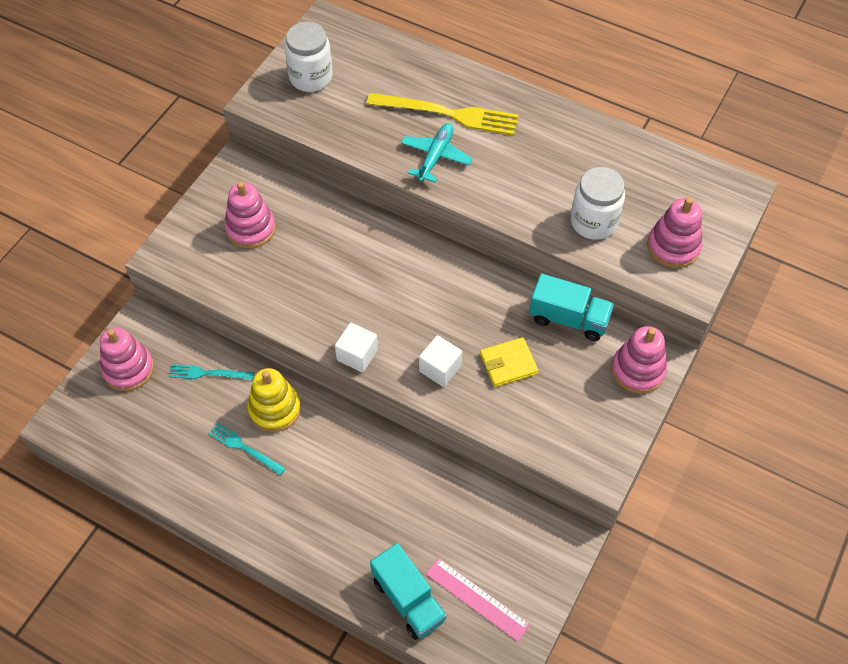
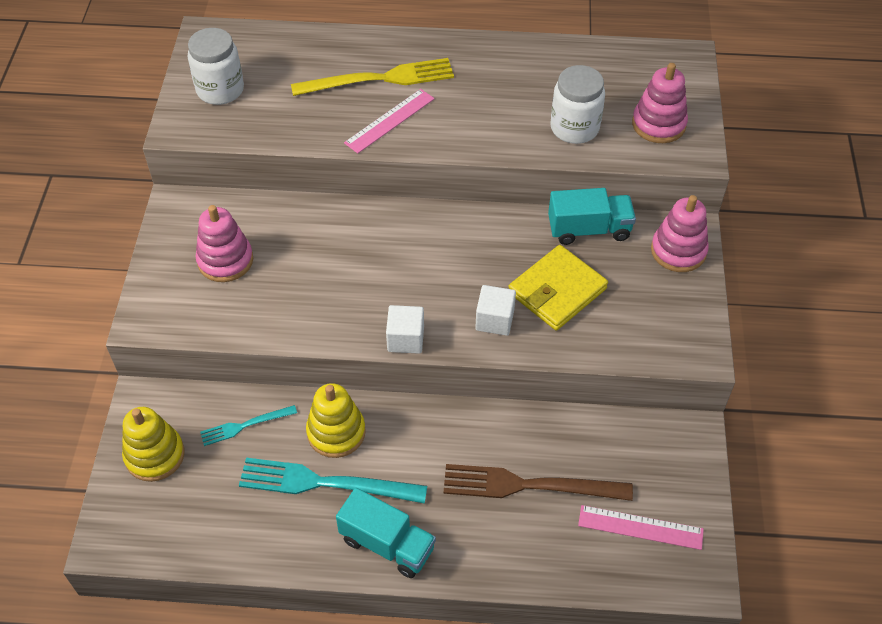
camera: 25 degrees left, 5 degrees down
(128, 369) = (155, 455): pink stacking toy -> yellow stacking toy
(244, 448) = (326, 483): turquoise fork -> turquoise fork, size x1.87
(405, 522) = (530, 485): none -> brown fork
(408, 599) = (575, 557): turquoise truck -> turquoise truck (387, 544)
(435, 156) = (390, 121): turquoise plane -> pink ruler
(508, 364) = (557, 291): yellow wallet -> yellow wallet, size x1.52

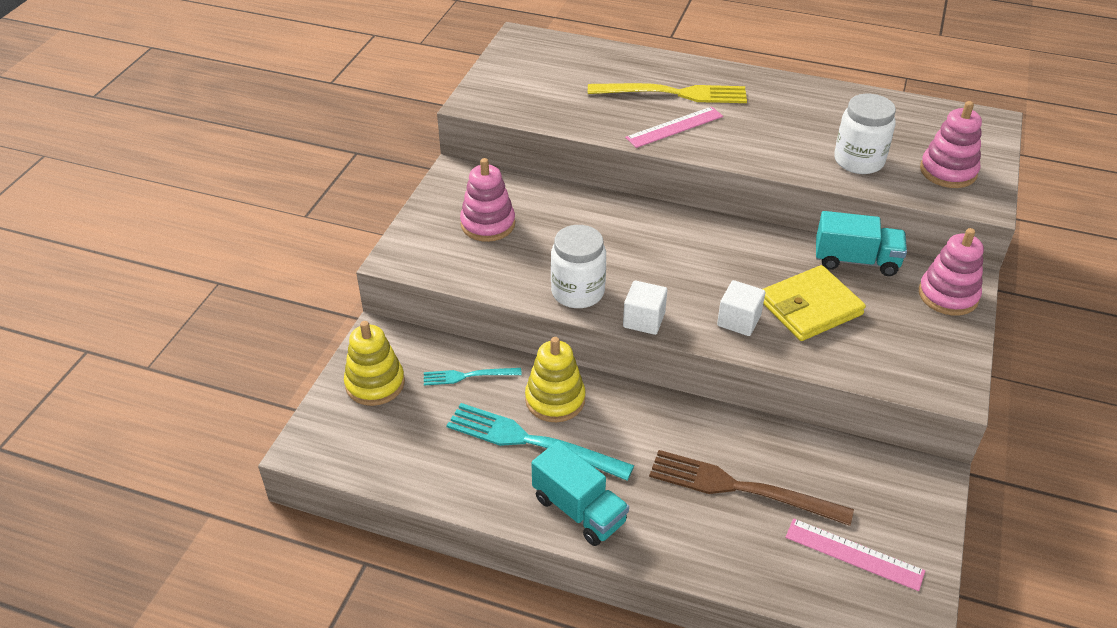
camera: 15 degrees right, 10 degrees down
(220, 90) = (521, 80): white jar -> white jar (577, 292)

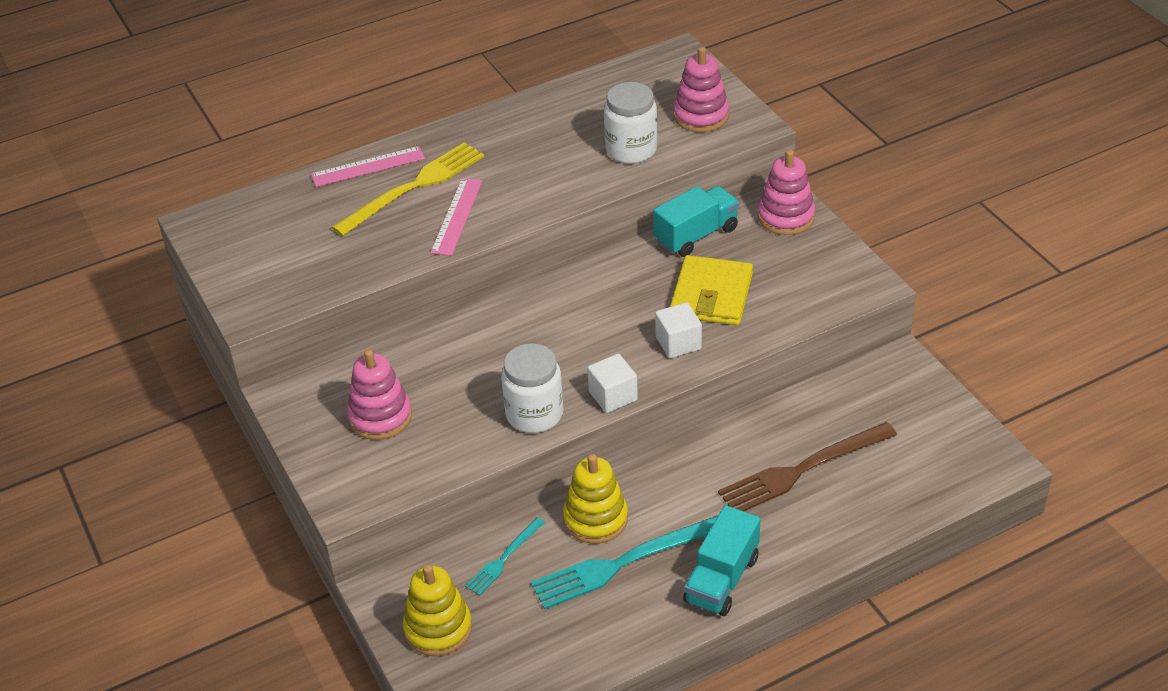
camera: 45 degrees left, 0 degrees up
(579, 510) = (721, 579): turquoise truck -> turquoise truck turned 120 degrees clockwise
(854, 554) = (920, 452): pink ruler -> pink ruler (368, 166)

